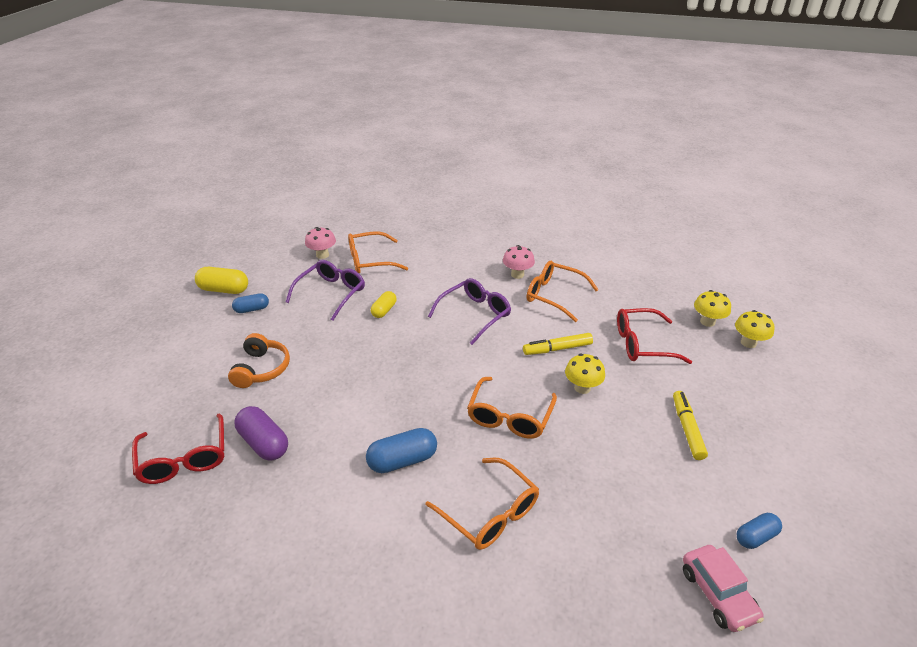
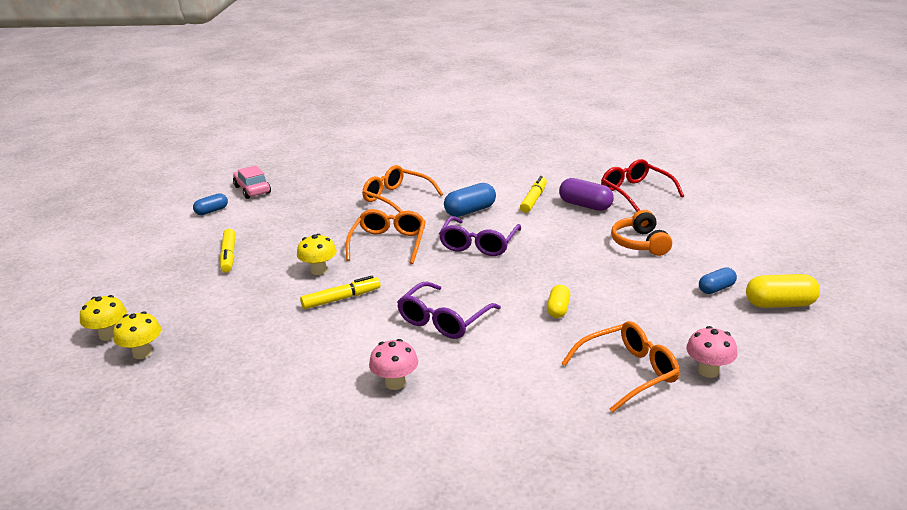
camera: 170 degrees right, 10 degrees down
(314, 469) = (533, 199): none -> yellow marker
(331, 293) = (640, 319): purple glasses -> purple glasses (478, 244)
(554, 295) = (340, 359): orange glasses -> none
(642, 344) = (240, 317): red glasses -> none

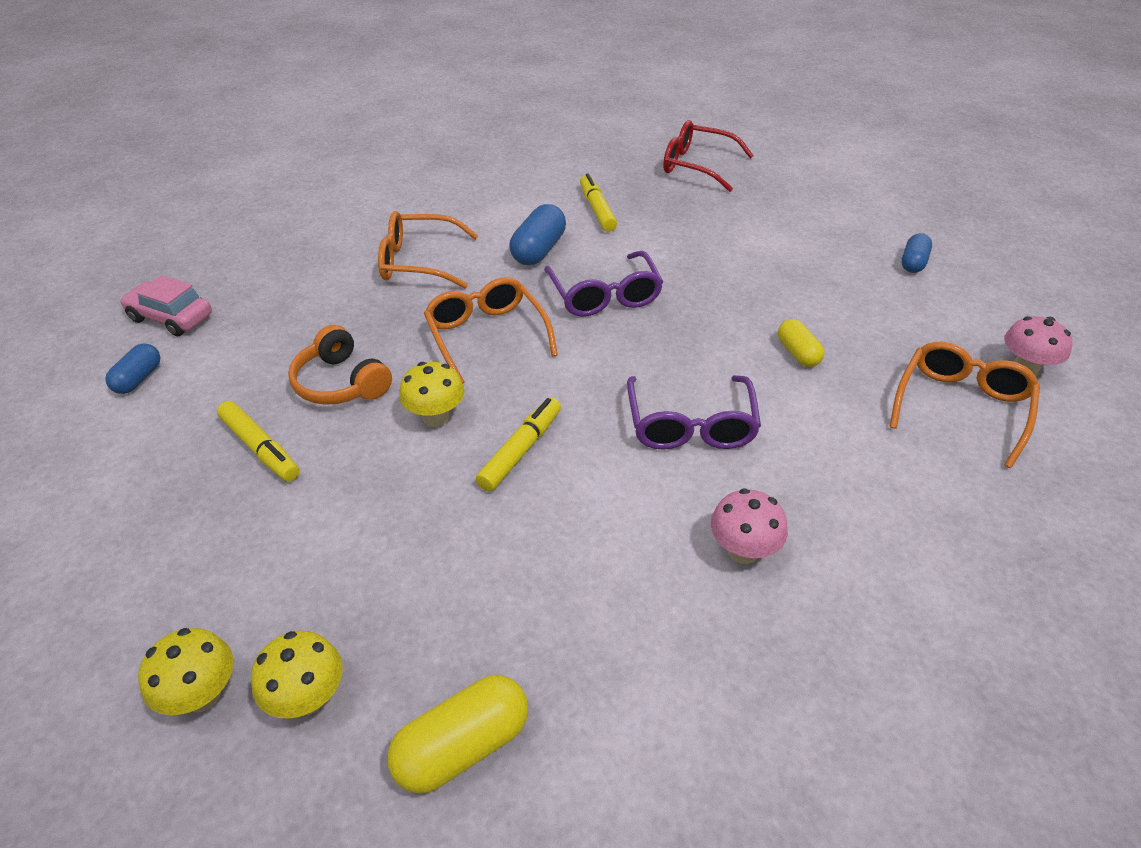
camera: 35 degrees left, 15 degrees up
(585, 205) = (664, 200): purple capsule -> none
(640, 243) = (778, 231): orange headphones -> orange headphones (341, 383)
(780, 304) = (986, 260): yellow capsule -> yellow capsule (462, 746)

